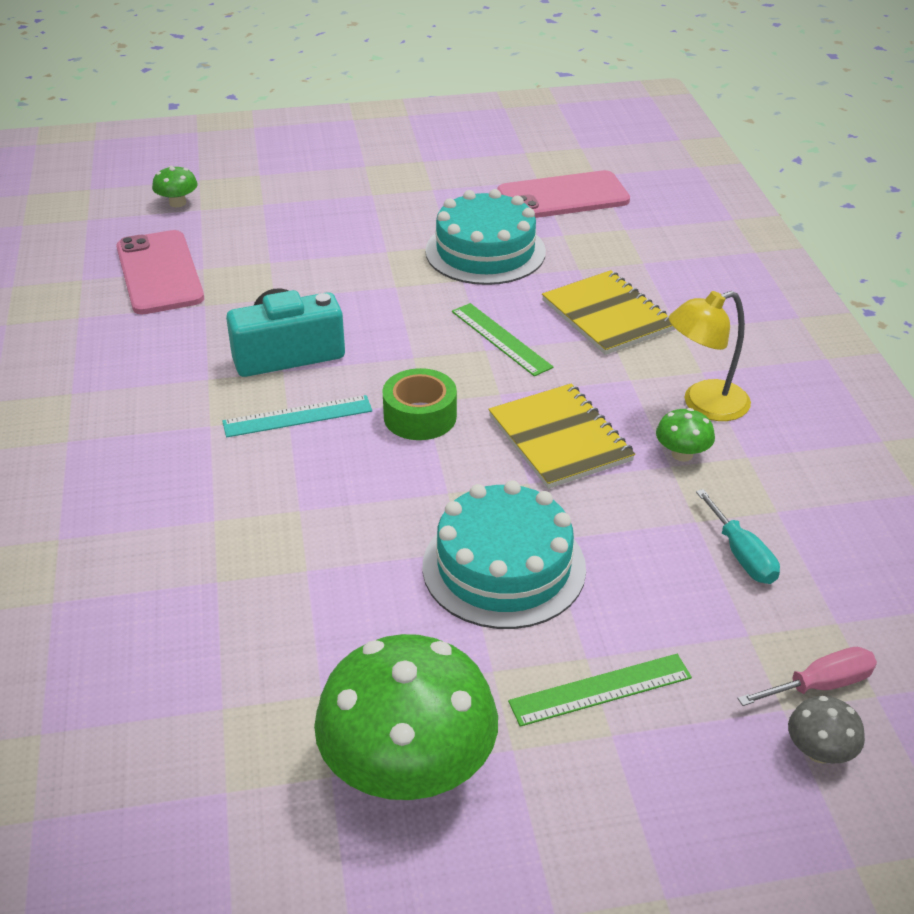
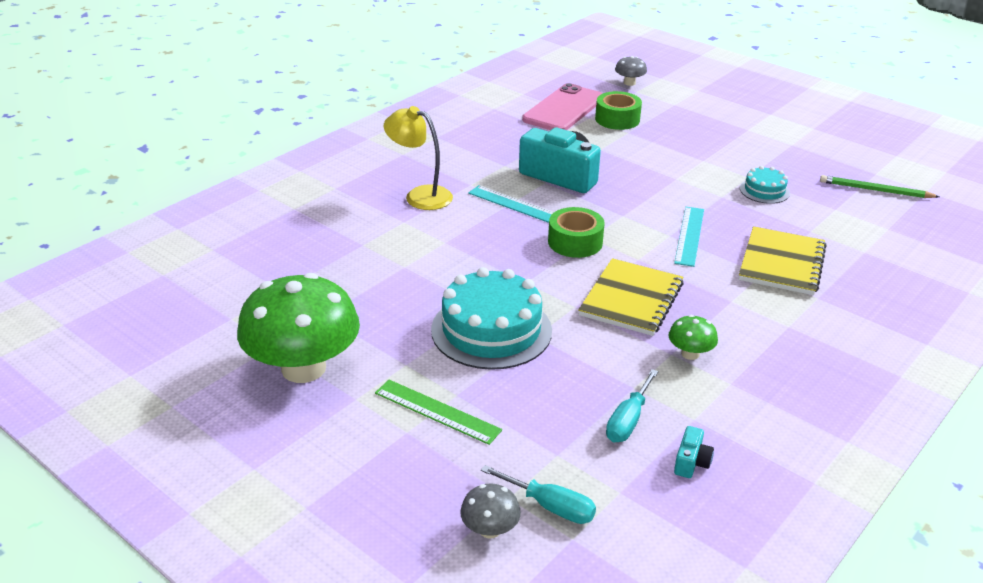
camera: 50 degrees right, 5 degrees down
(177, 203) = (629, 83): green mushroom -> grey mushroom
(235, 253) = (617, 119): none -> green tape
(485, 251) = (764, 191): turquoise cake -> turquoise cake, size x0.50
(501, 339) = (689, 236): green ruler -> turquoise ruler
(563, 197) = (875, 190): pink phone -> green pencil
(704, 405) = (754, 342): yellow lamp -> yellow lamp (420, 195)
(820, 685) = (550, 506): pink screwdriver -> turquoise screwdriver
(834, 550) = (691, 462): none -> turquoise camera

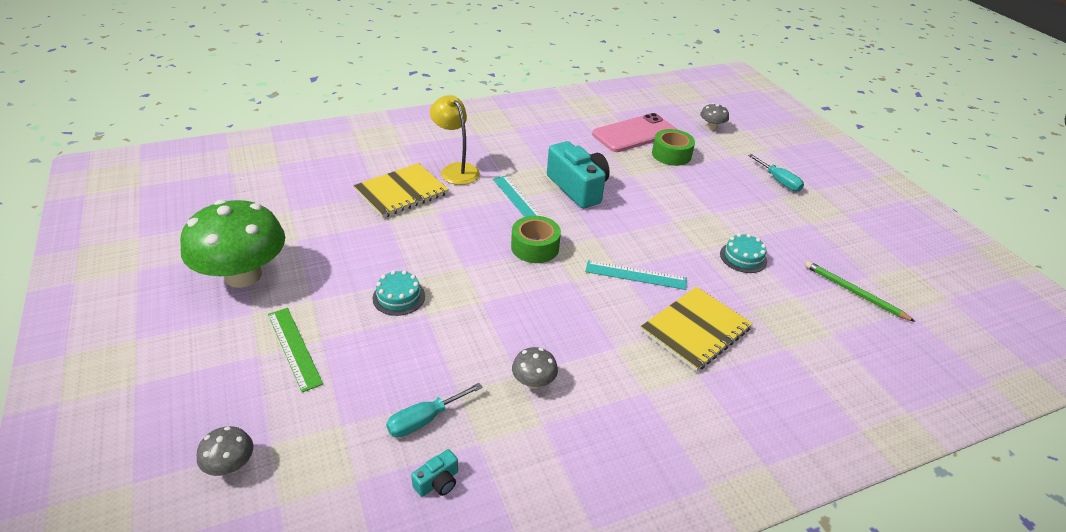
camera: 25 degrees right, 5 degrees up
(491, 330) = (399, 297): turquoise cake -> turquoise cake, size x0.50
(550, 506) = (291, 467): turquoise screwdriver -> turquoise screwdriver (779, 181)
(631, 299) = (532, 313): yellow notebook -> yellow notebook (401, 192)
(689, 236) = (636, 275): turquoise ruler -> turquoise ruler turned 60 degrees clockwise
(690, 354) = (533, 381): green mushroom -> grey mushroom

